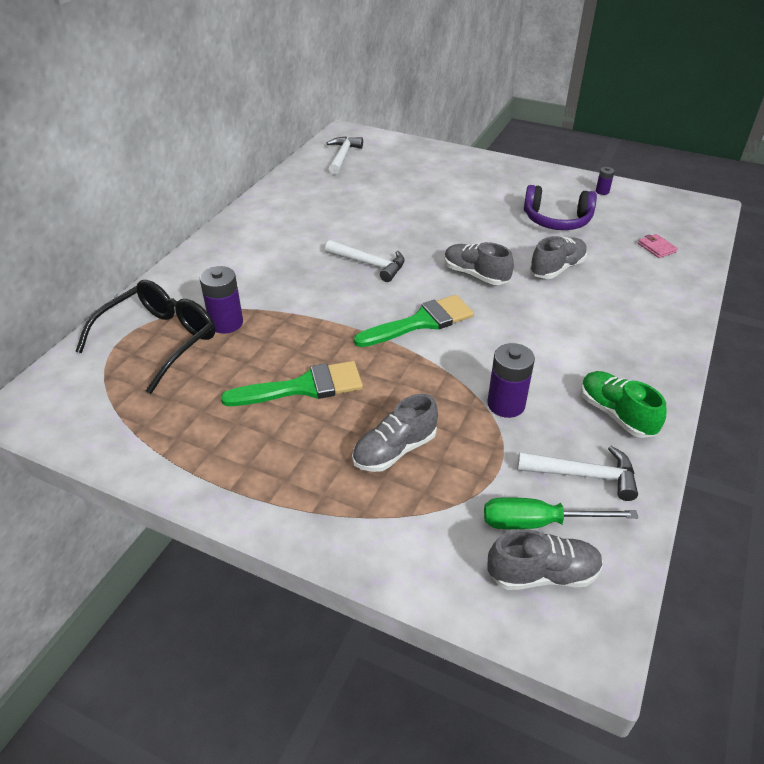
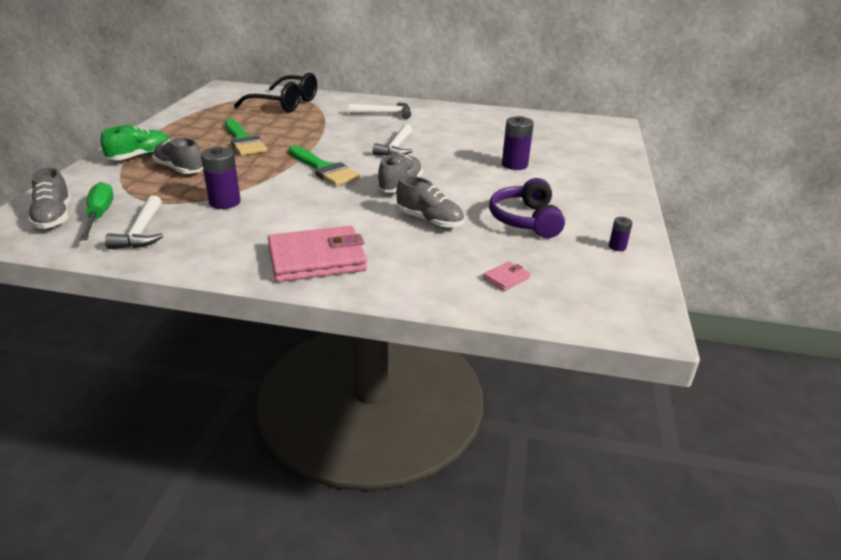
camera: 75 degrees right, 10 degrees down
(226, 323) = (307, 116): purple battery -> purple battery (514, 165)
(343, 156) = (565, 126): white hammer -> white hammer (385, 114)
(616, 414) = (211, 246): green shoe -> green shoe (140, 156)
(636, 342) = (317, 259): none -> pink wallet

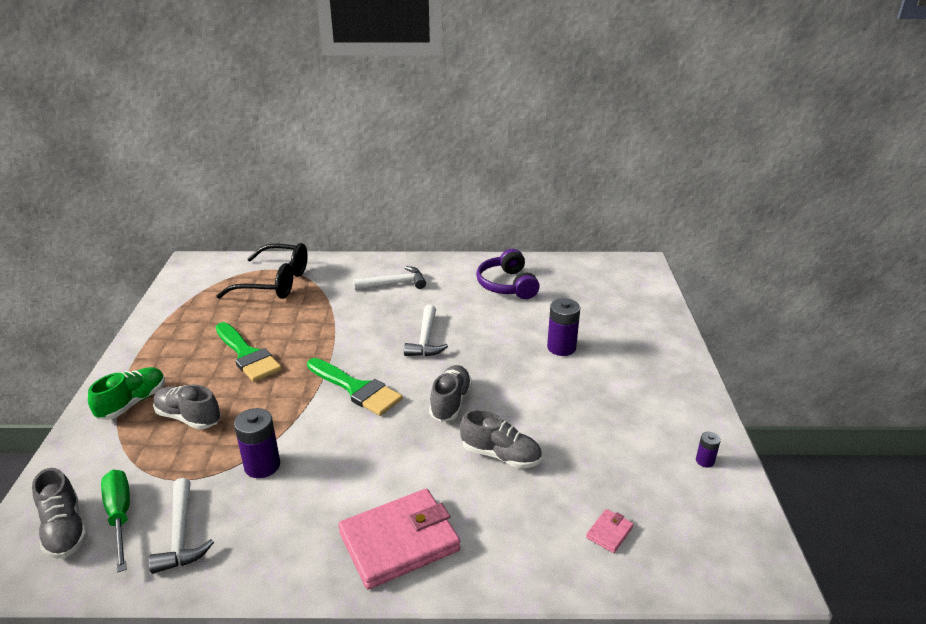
camera: 10 degrees left, 0 degrees up
(525, 220) = (600, 436): purple headphones -> purple headphones (507, 285)

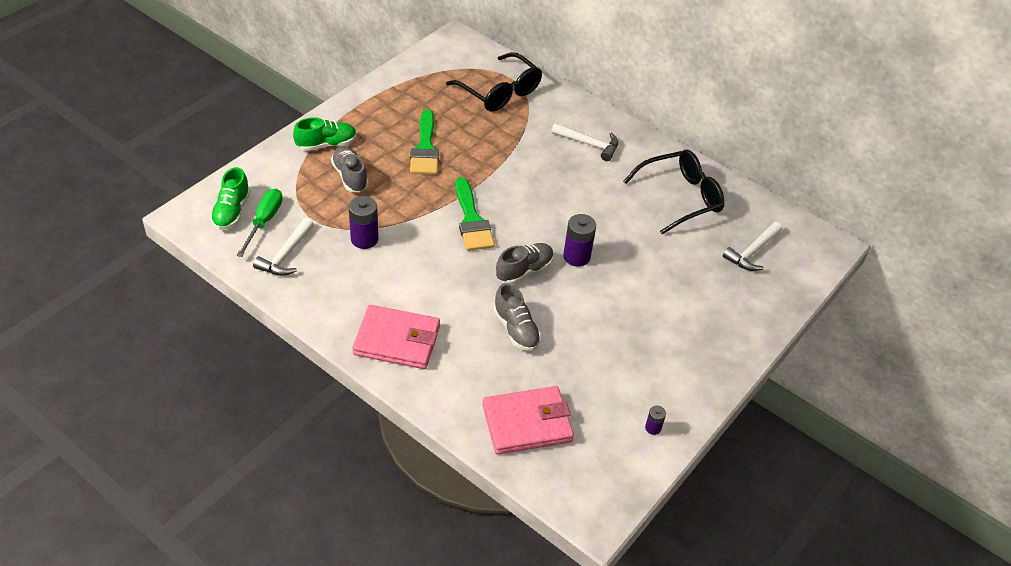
camera: 35 degrees right, 15 degrees up
(64, 529) = (232, 211): grey shoe -> green shoe
(425, 339) = (560, 209): white hammer -> white hammer (752, 252)
(507, 285) = (680, 197): purple headphones -> black glasses
(561, 347) = (657, 279): purple battery -> purple battery (576, 256)
(609, 532) = (527, 423): pink wallet -> pink wallet, size x2.41

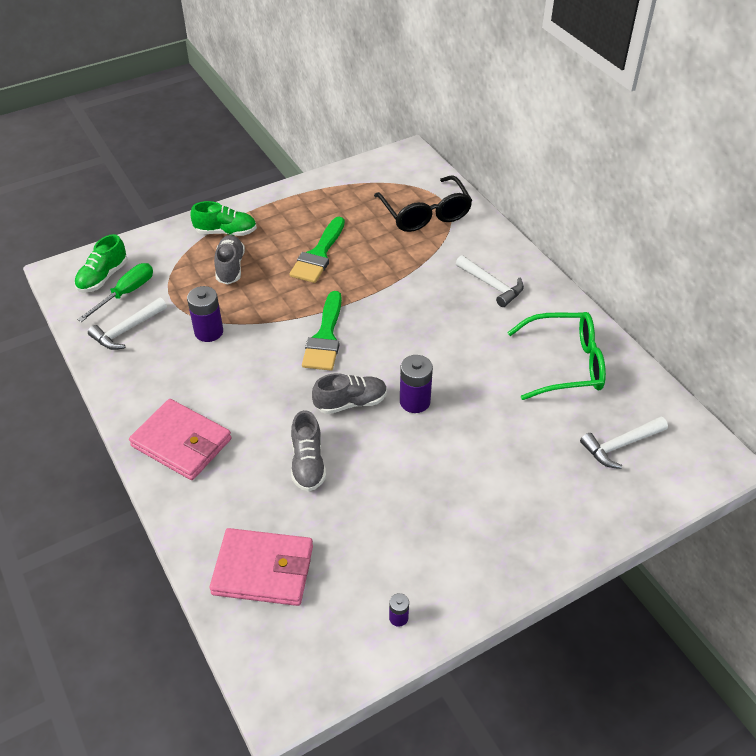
camera: 25 degrees right, 0 degrees up
(680, 197) = (565, 364): black glasses -> green glasses

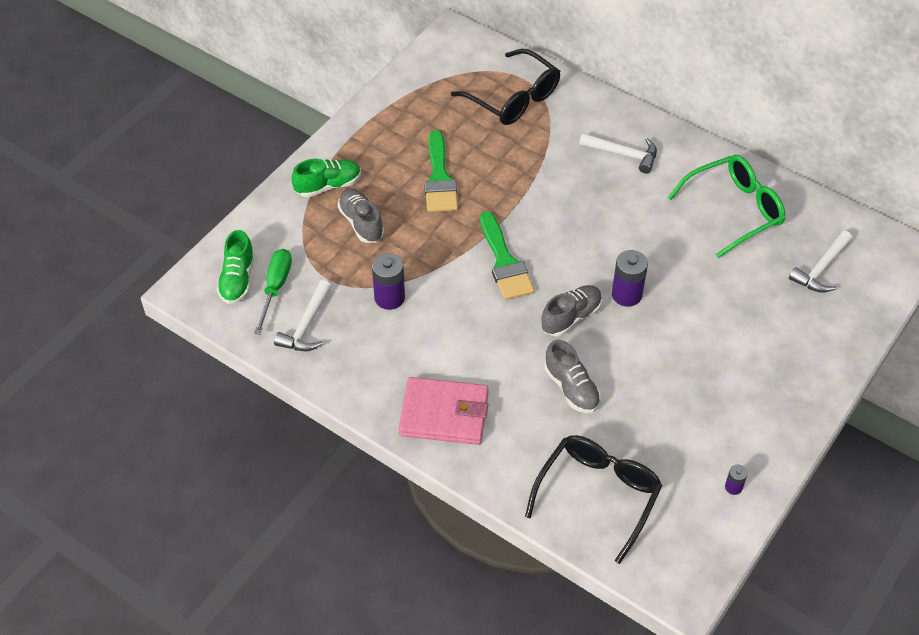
camera: 25 degrees left, 5 degrees up
(263, 570) = (598, 495): pink wallet -> black glasses

